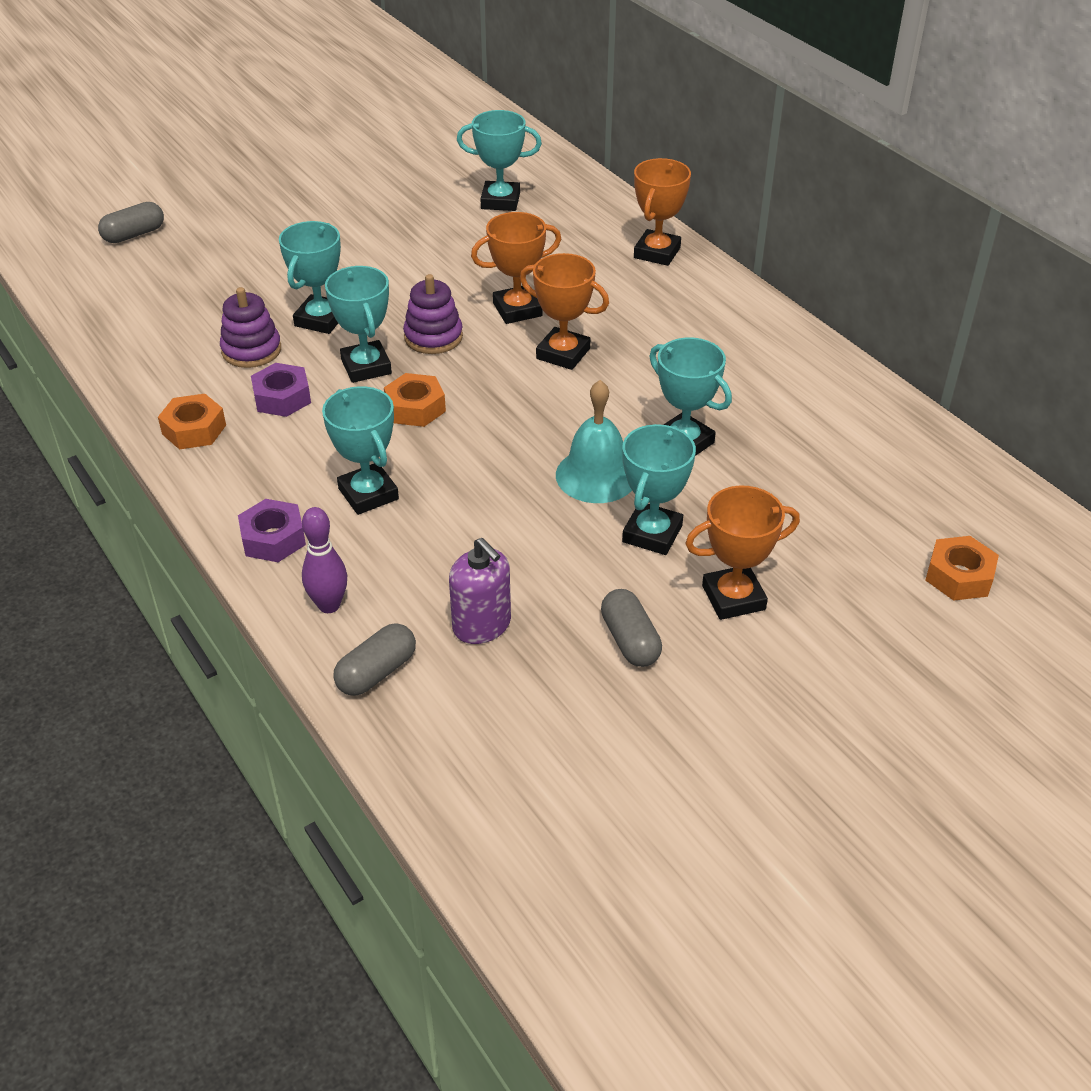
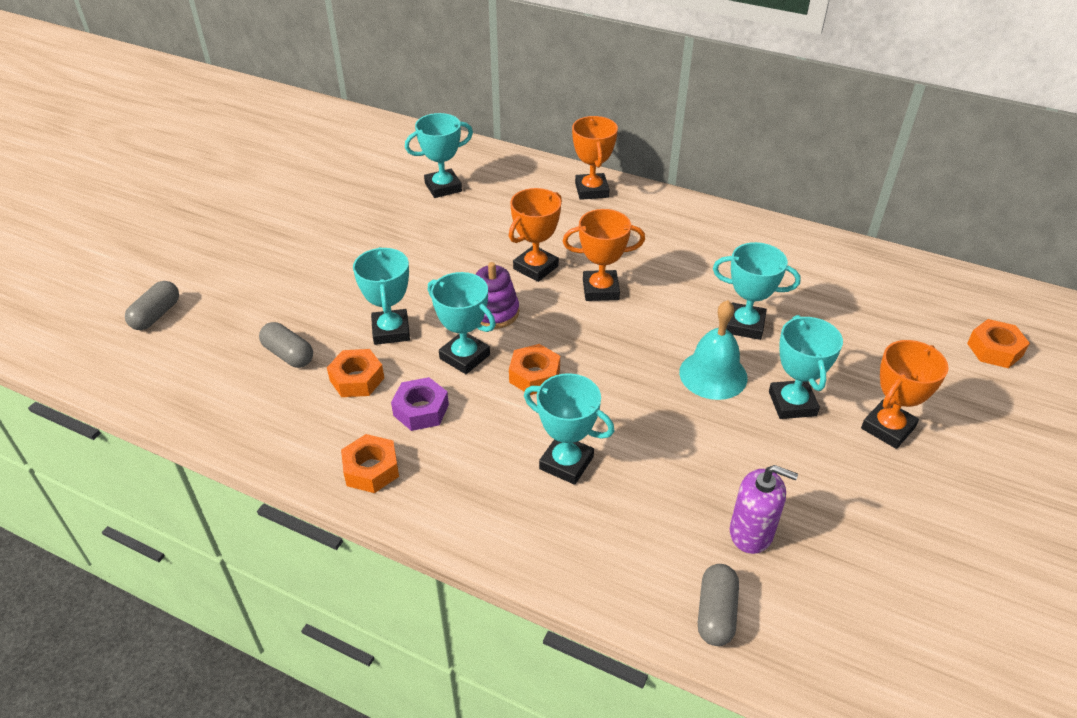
camera: 30 degrees left, 0 degrees up
(251, 350) = (357, 379): purple stacking toy -> orange nut
(273, 538) = (528, 537): purple nut -> none
(329, 605) = (626, 574): purple bowling pin -> none
(630, 640) = (858, 493): grey capsule -> grey capsule (288, 355)

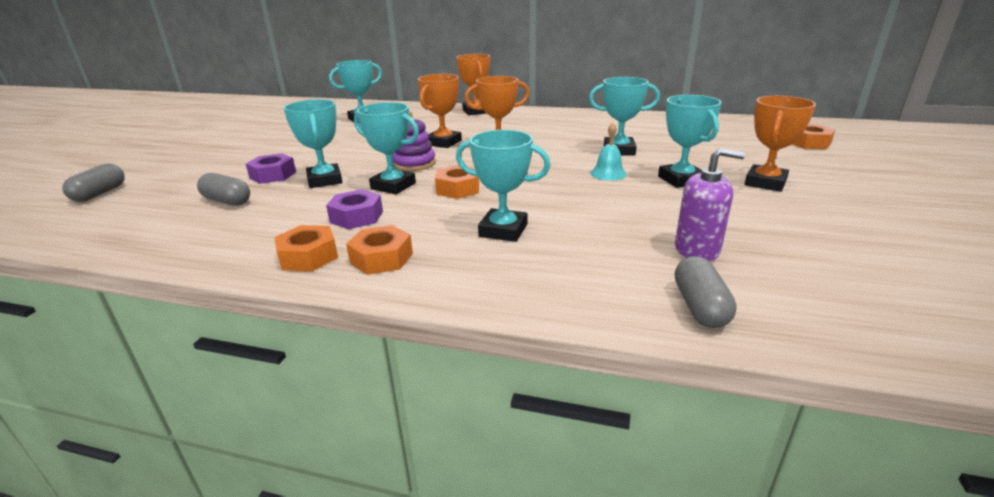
camera: 10 degrees left, 15 degrees down
(334, 309) = (273, 175): none -> purple nut
(357, 379) = (293, 207): orange nut -> orange nut (381, 258)
(713, 375) = (608, 173): turquoise bell -> turquoise bell, size x0.62

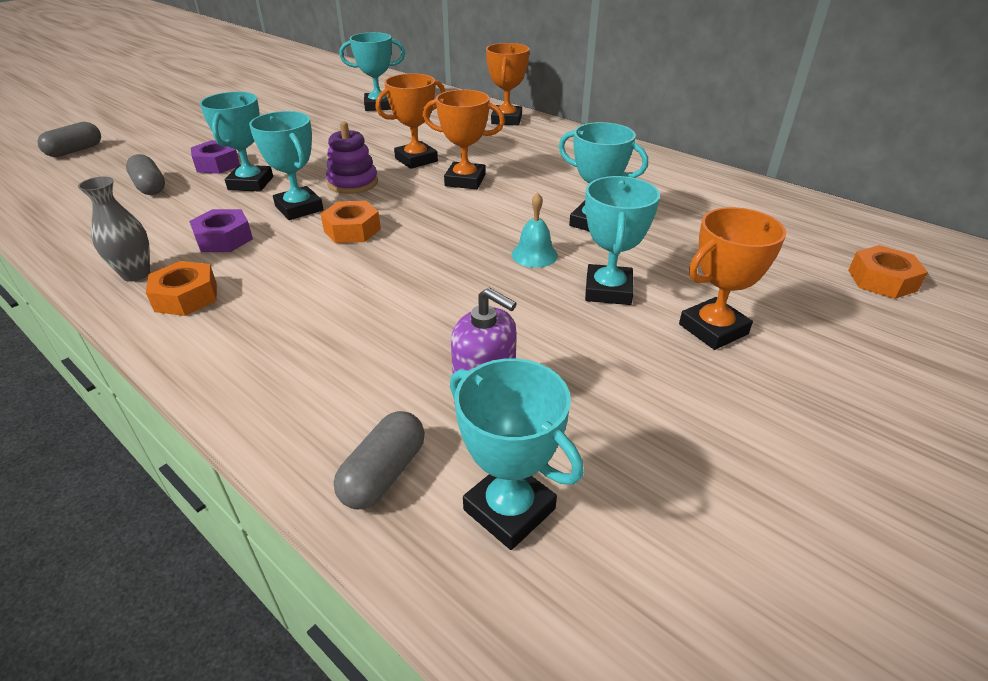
camera: 25 degrees right, 10 degrees up
(308, 256) = (136, 274): orange nut -> grey vase
(503, 230) = (326, 300): turquoise trophy -> turquoise trophy (509, 509)

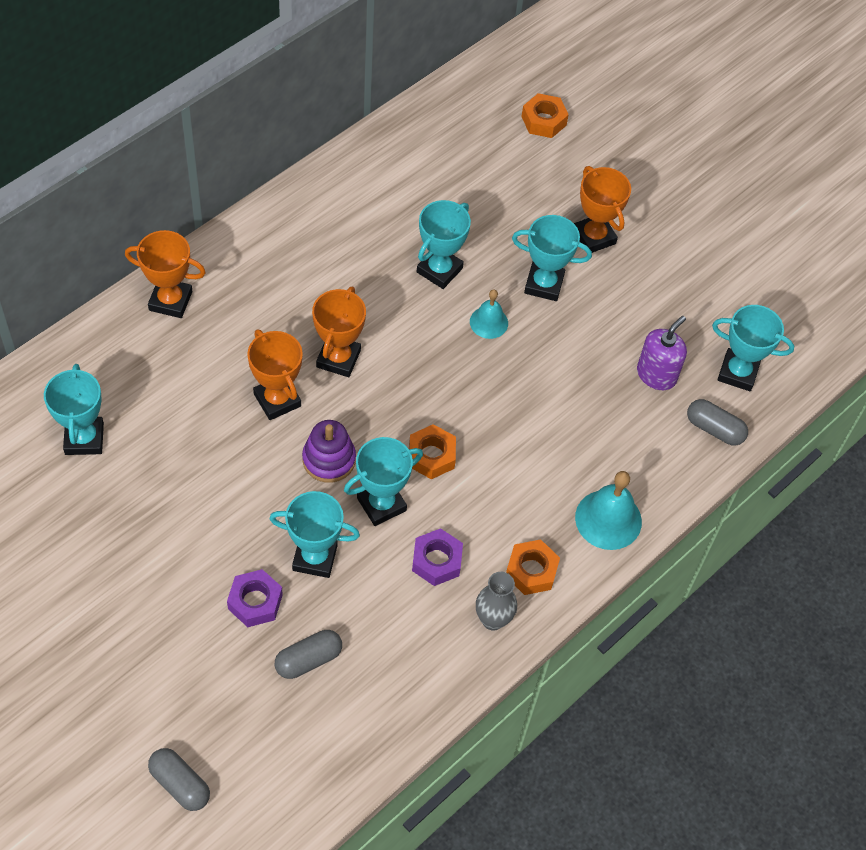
camera: 90 degrees left, 20 degrees up
(239, 355) = (608, 519): none -> turquoise bell
(509, 509) = (738, 372): turquoise trophy -> turquoise trophy turned 60 degrees clockwise

